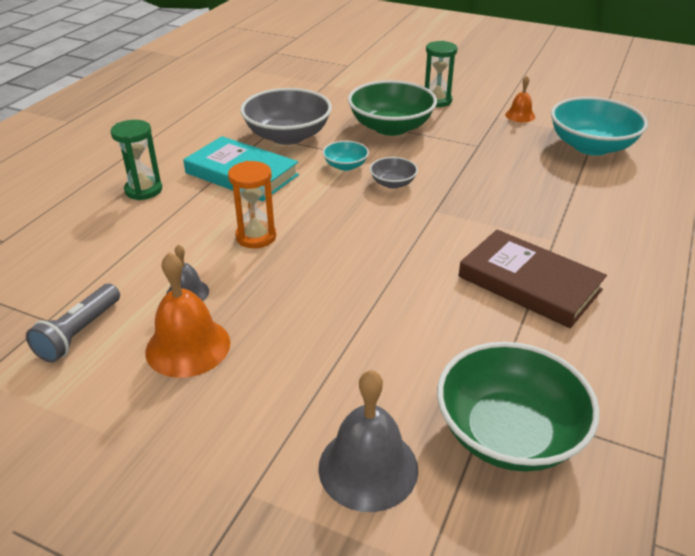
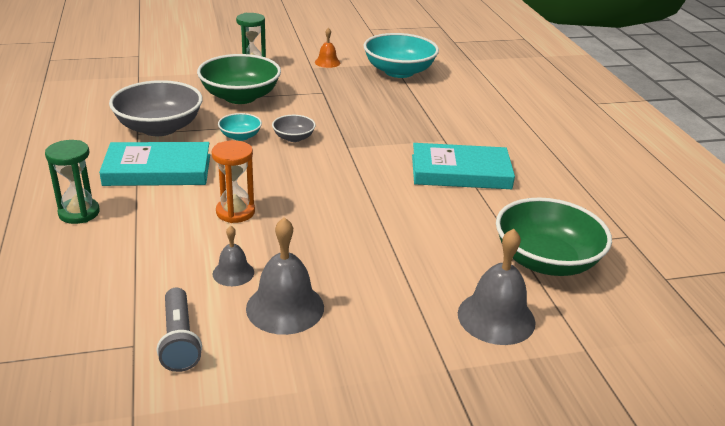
camera: 40 degrees left, 5 degrees down
(188, 346) = (285, 307): orange bell -> grey bell
(529, 283) = (460, 172): brown book -> turquoise book

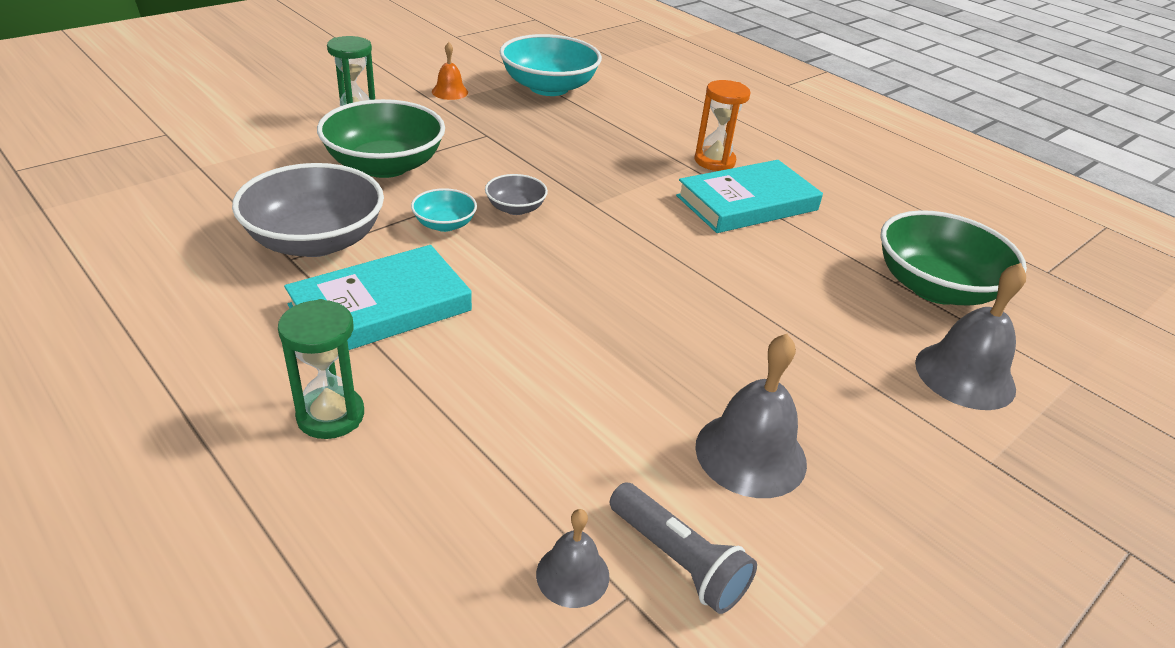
camera: 30 degrees left, 5 degrees up
(233, 273) = (640, 429): grey bell -> grey bell (572, 575)
(235, 212) = (552, 338): orange hourglass -> orange hourglass (714, 161)

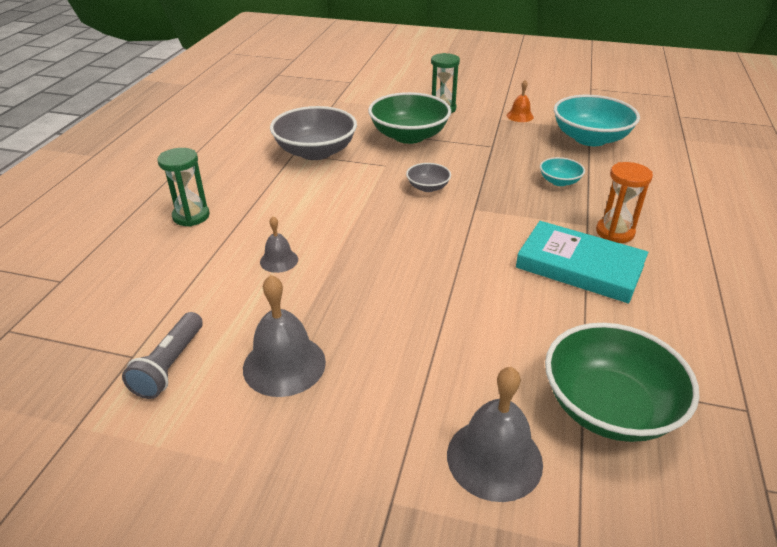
camera: 60 degrees right, 0 degrees up
(380, 308) = (283, 192): turquoise book -> none
(444, 224) = (379, 175): turquoise bowl -> turquoise bowl (559, 181)
(572, 575) = (135, 331): grey bell -> grey bell (279, 260)

